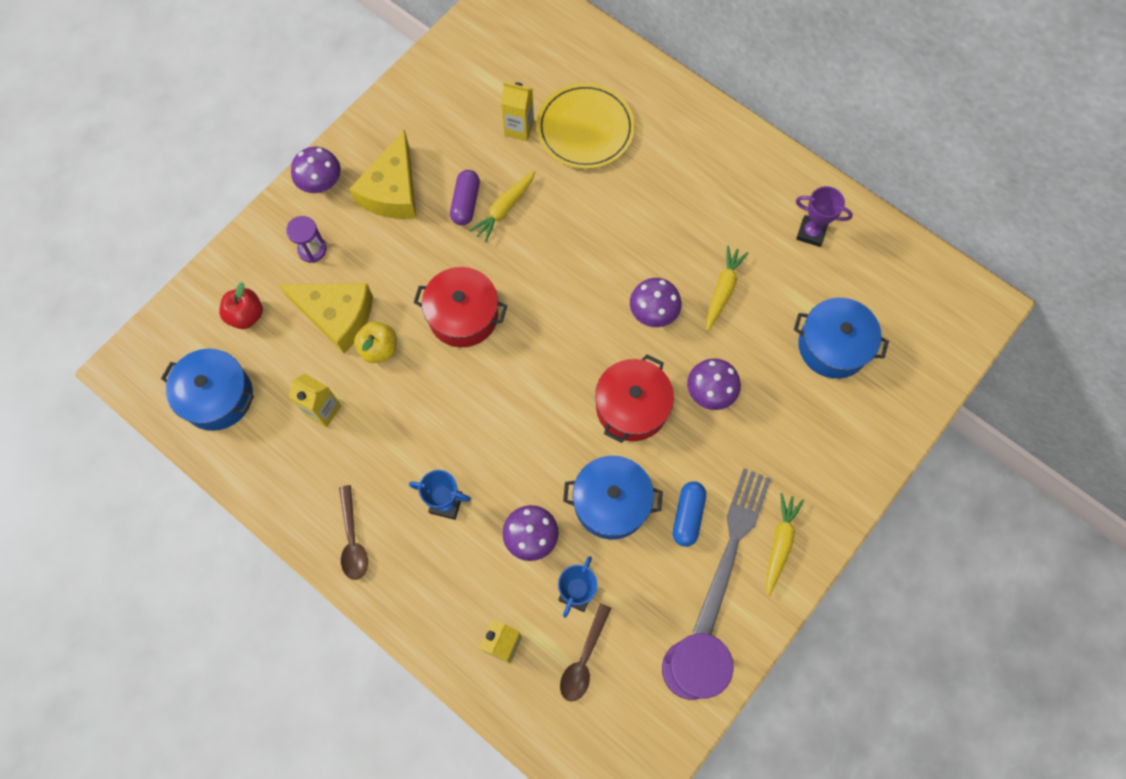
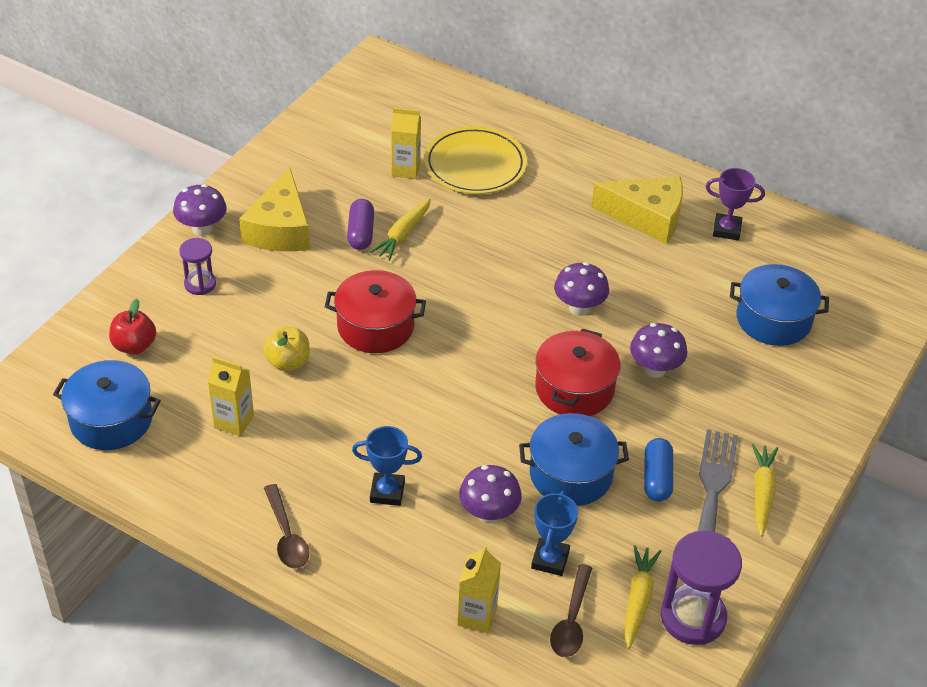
camera: 10 degrees left, 25 degrees down
(337, 316) = (236, 338): yellow cheese -> yellow cheese (647, 217)
(722, 290) = (647, 283): yellow carrot -> yellow carrot (638, 599)

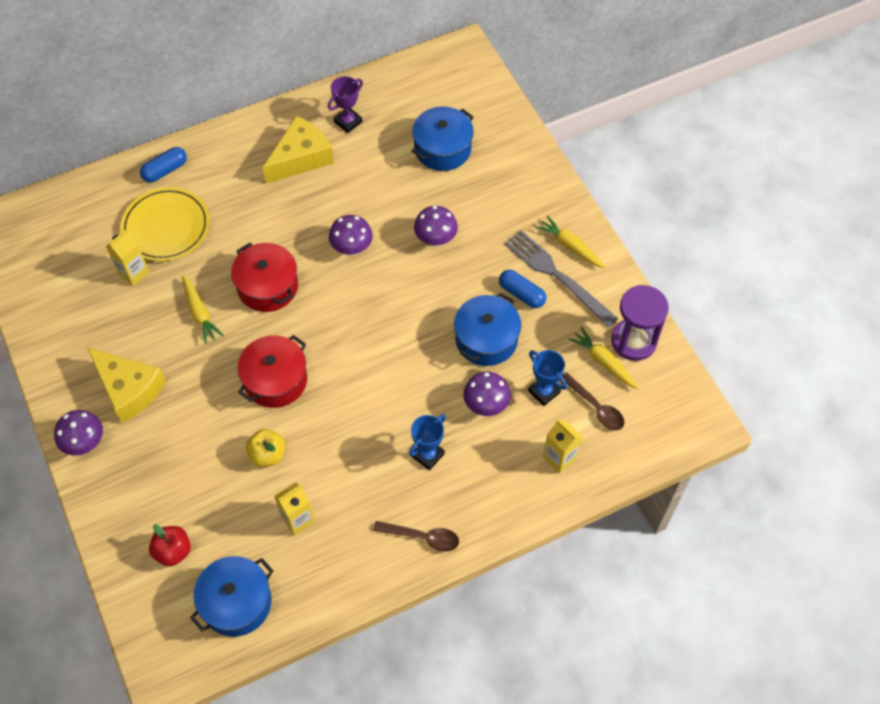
camera: 55 degrees left, 15 degrees up
(200, 284) = (143, 474): purple hourglass -> none
(361, 233) = (176, 338): purple capsule -> none
(536, 133) = (165, 170): none -> blue capsule
(574, 389) = (419, 294): red pot -> red pot (267, 286)

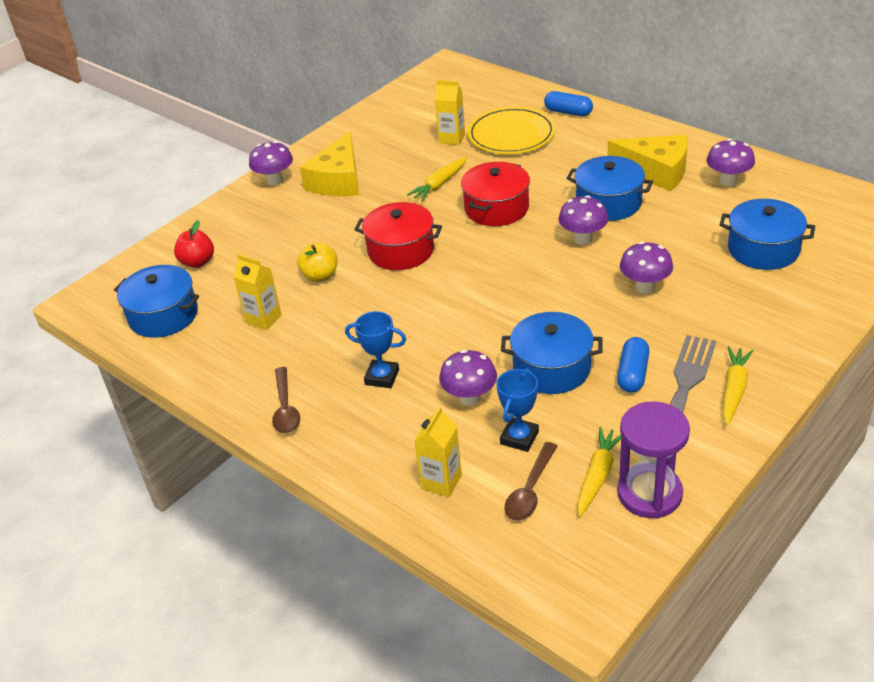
camera: 70 degrees right, 20 degrees down
(318, 209) = (608, 203): none -> blue pot
(348, 122) = (728, 181): purple trophy -> purple mushroom

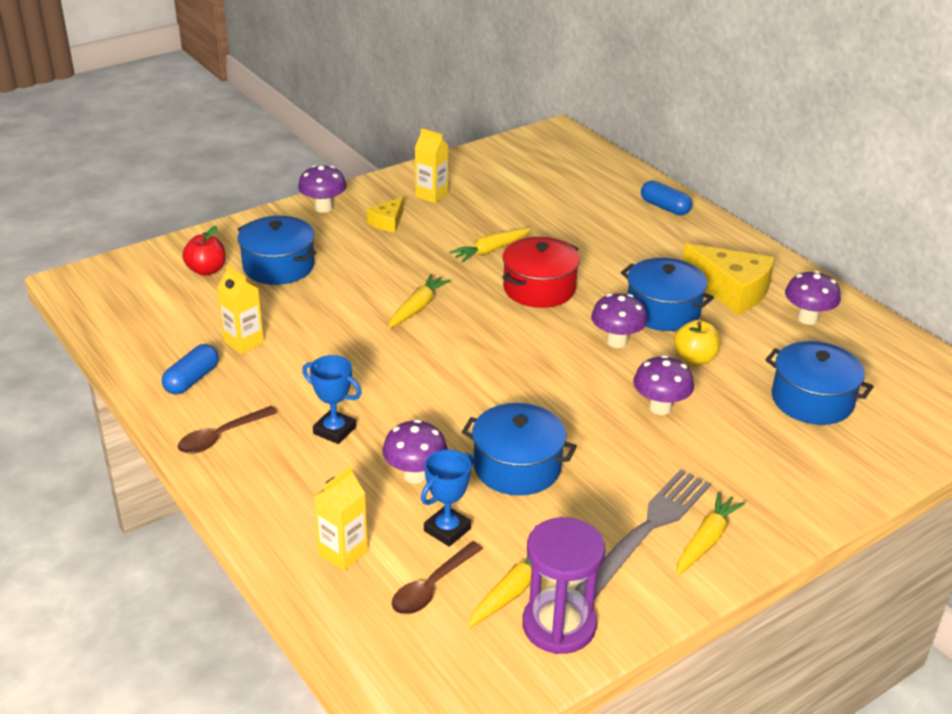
camera: 10 degrees right, 5 degrees down
(163, 315) = (147, 314): blue pot -> blue pot (278, 266)
(285, 408) = (221, 436): brown spoon -> brown spoon turned 45 degrees clockwise
(320, 276) = (322, 313): yellow apple -> yellow apple (695, 358)
(338, 180) = (387, 222): yellow cheese -> yellow cheese, size x0.53
(401, 250) = (417, 308): red pot -> yellow carrot
(452, 138) = (527, 207): yellow carton -> yellow carton (431, 195)
(511, 135) = (592, 217): yellow plate -> none
(632, 374) = (602, 495): blue capsule -> blue capsule (192, 380)

